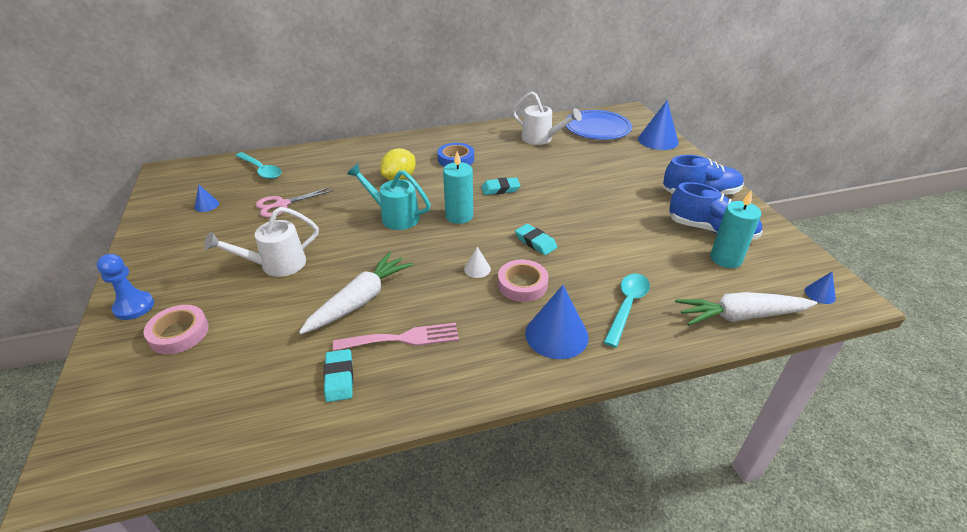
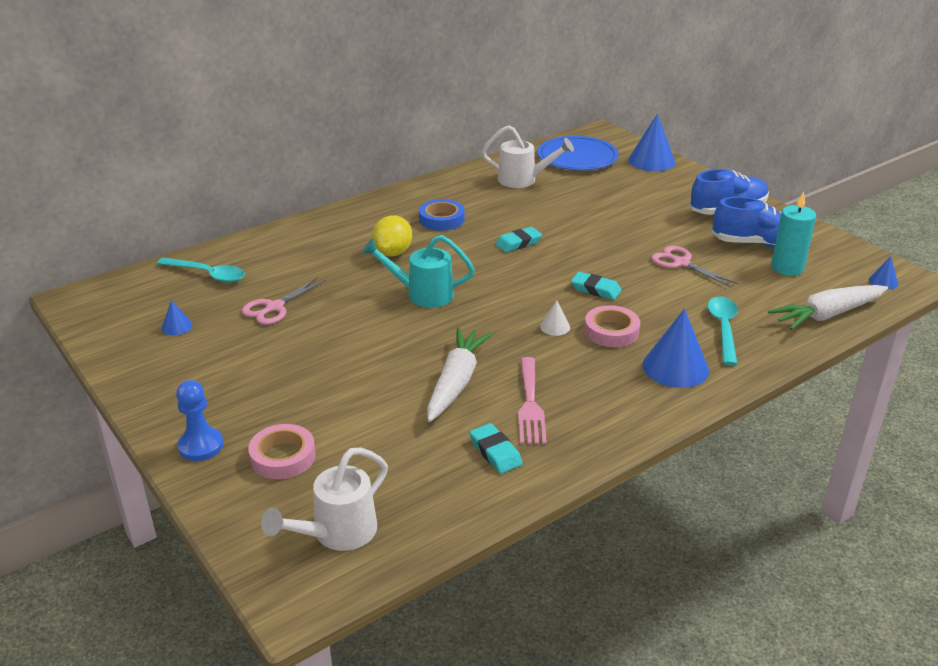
camera: 20 degrees left, 5 degrees down
(277, 265) = (330, 369): white watering can -> white watering can (337, 533)
(403, 338) = (530, 405): pink fork -> pink fork turned 120 degrees clockwise
(459, 216) = (495, 279): turquoise candle -> none
(627, 234) = (681, 263): none -> pink scissors

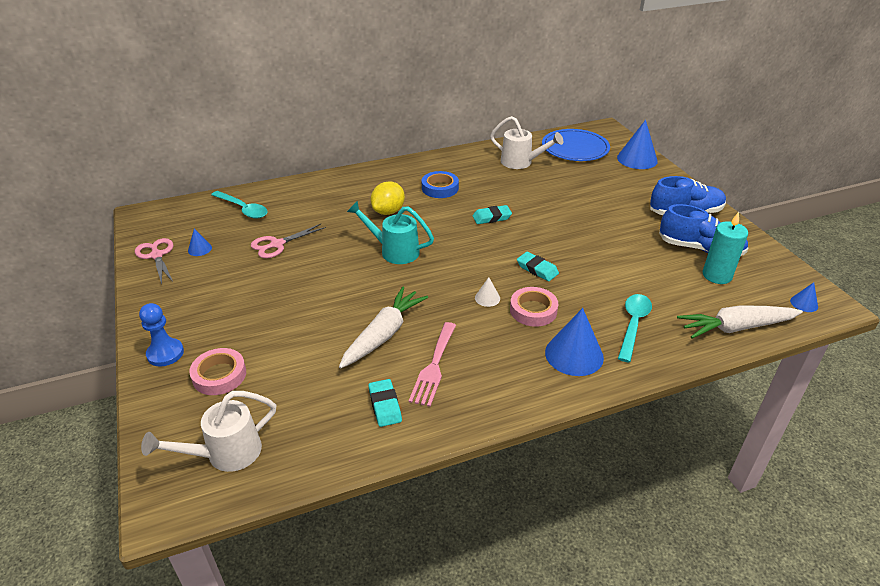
camera: 15 degrees right, 5 degrees up
(681, 263) = (622, 256): pink scissors -> pink scissors (157, 255)

